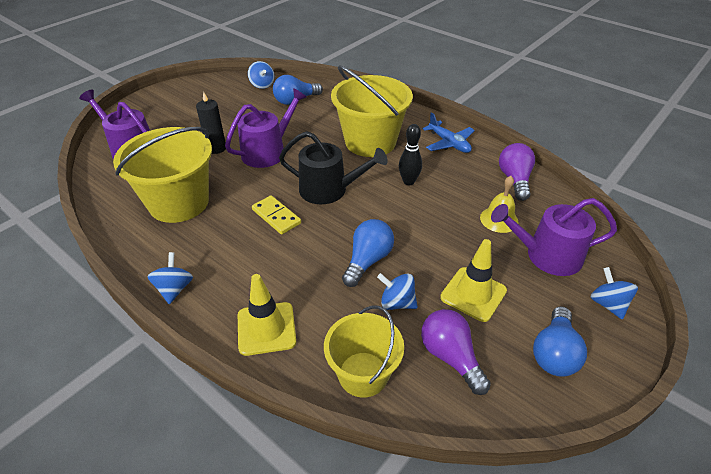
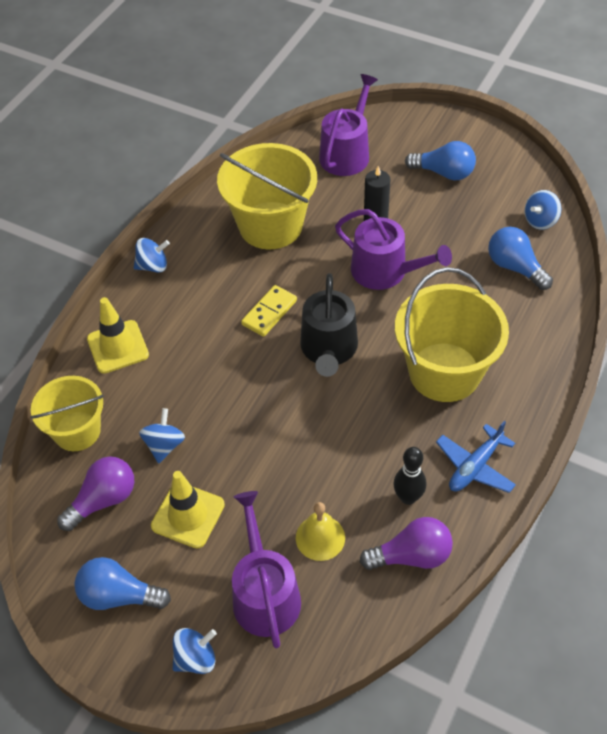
camera: 80 degrees right, 10 degrees up
(368, 261) = (219, 409): blue light bulb -> blue light bulb (444, 173)
(408, 181) = (369, 428): black bowling pin -> black bowling pin (408, 497)

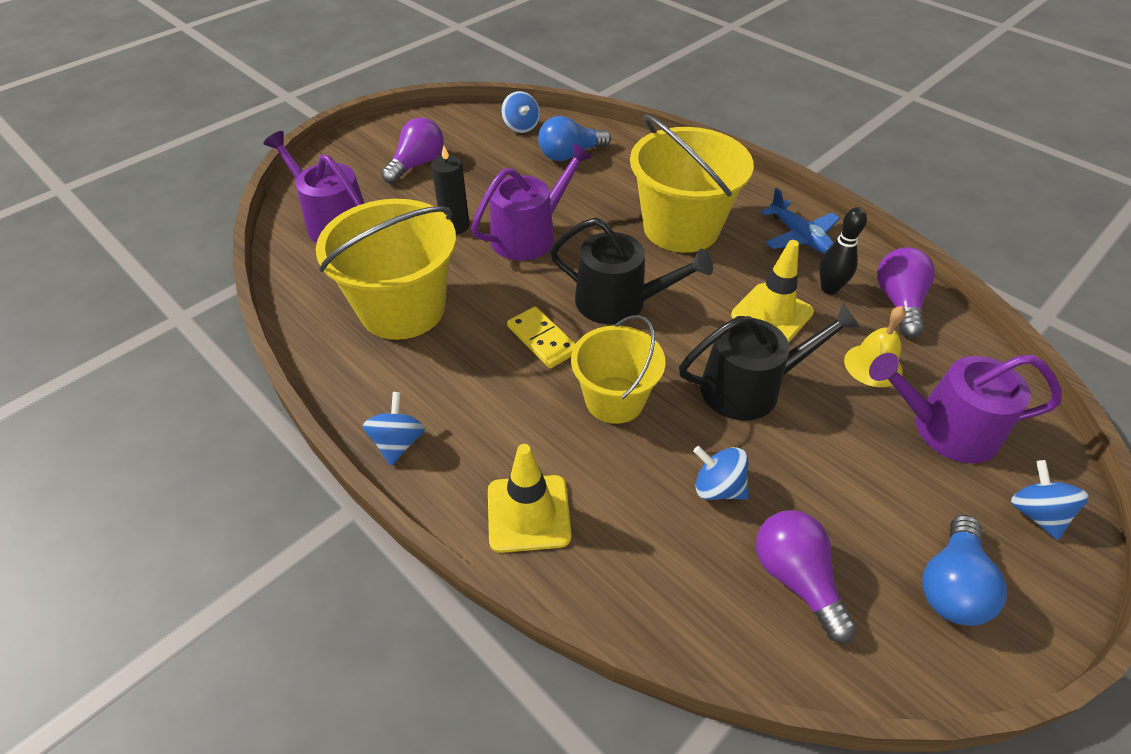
camera: 75 degrees left, 5 degrees down
(77, 431) = (667, 594): yellow bucket -> yellow bucket (614, 400)
(188, 515) = (831, 482): yellow traffic cone -> yellow traffic cone (772, 314)
(265, 451) = (749, 387): none -> black watering can
(444, 173) = (417, 164): blue light bulb -> purple light bulb

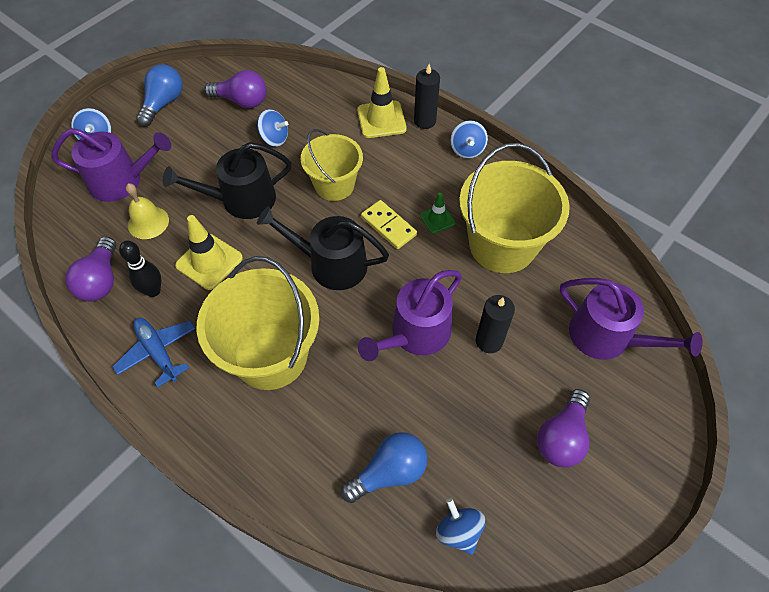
camera: 175 degrees right, 10 degrees up
(452, 504) = (425, 121): none -> black candle
(475, 344) = (437, 219): none -> green traffic cone
(796, 578) = (242, 101): purple light bulb -> purple light bulb turned 45 degrees counterclockwise

